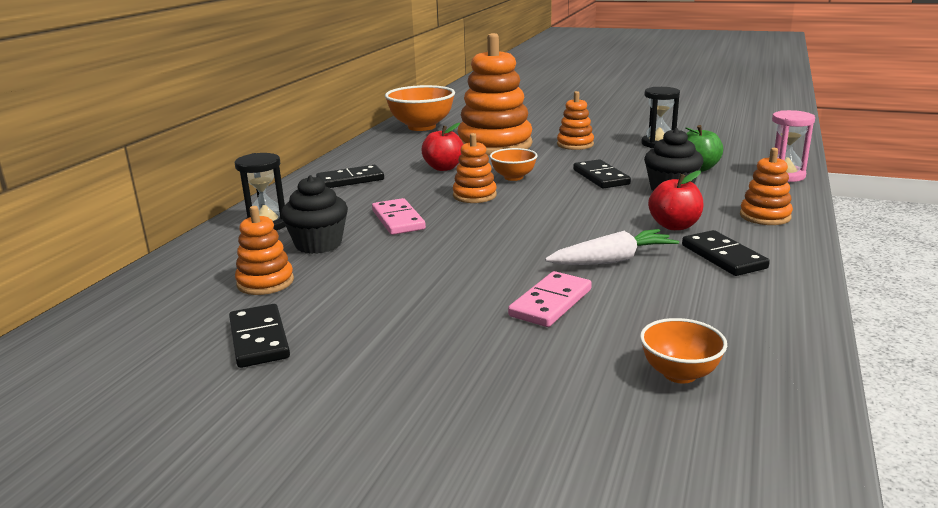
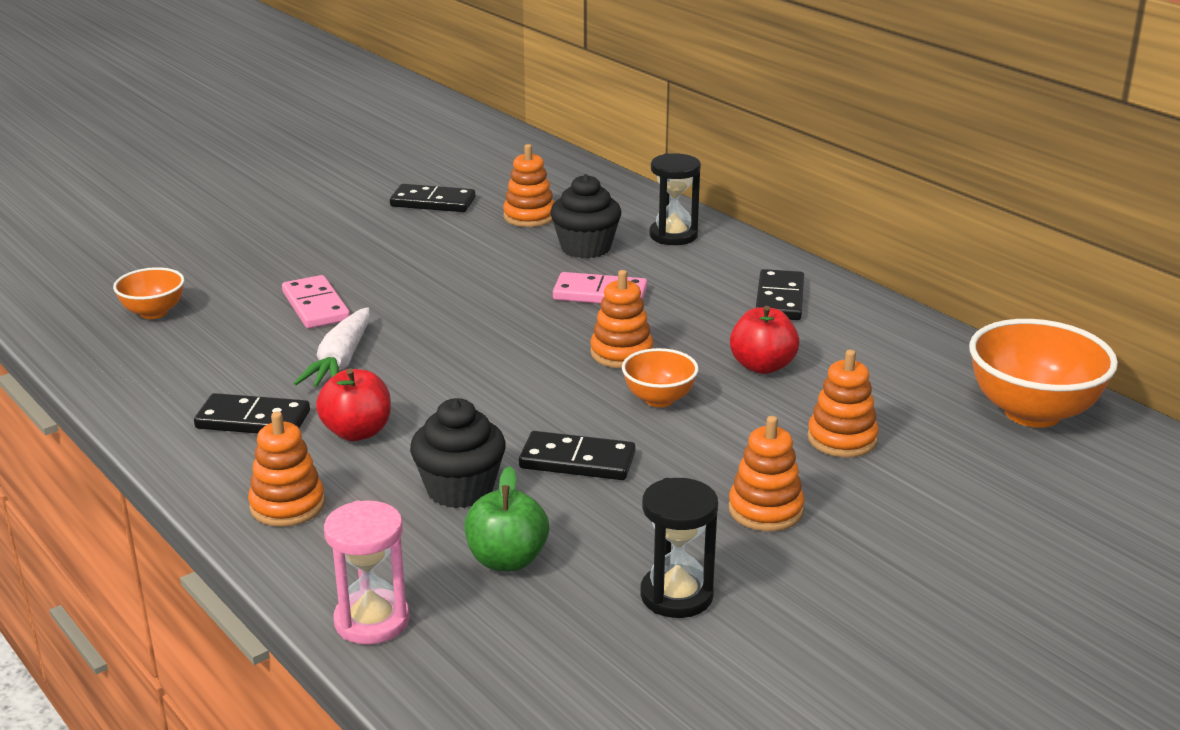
camera: 120 degrees right, 5 degrees up
(495, 145) = (842, 439): orange stacking toy -> orange stacking toy, size x0.49

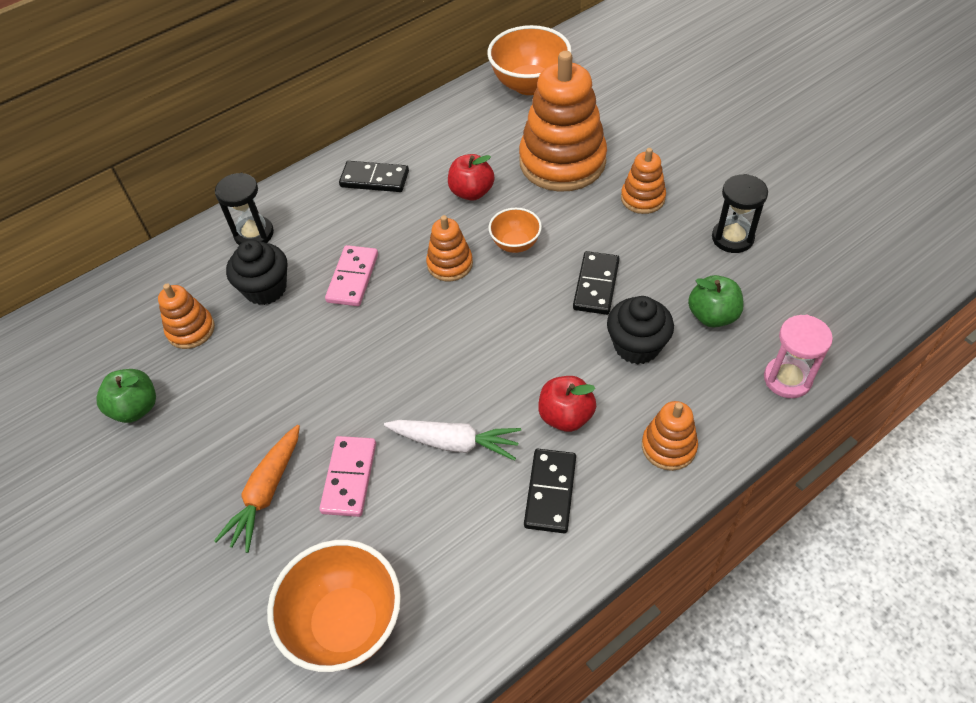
camera: 85 degrees left, 25 degrees up
(153, 312) = (346, 623): orange bowl -> orange bowl, size x1.82
(313, 267) = (266, 493): none -> orange carrot
(315, 306) = (349, 478): pink domino -> pink domino turned 60 degrees counterclockwise
(433, 202) = (136, 408): black domino -> green apple
(842, 439) = (562, 162): orange stacking toy -> orange stacking toy, size x2.05

